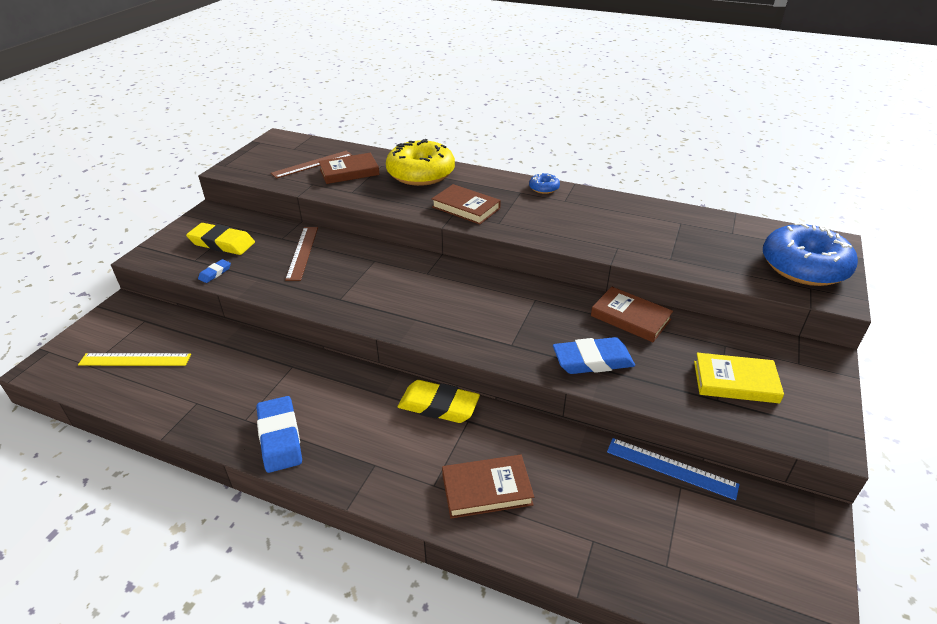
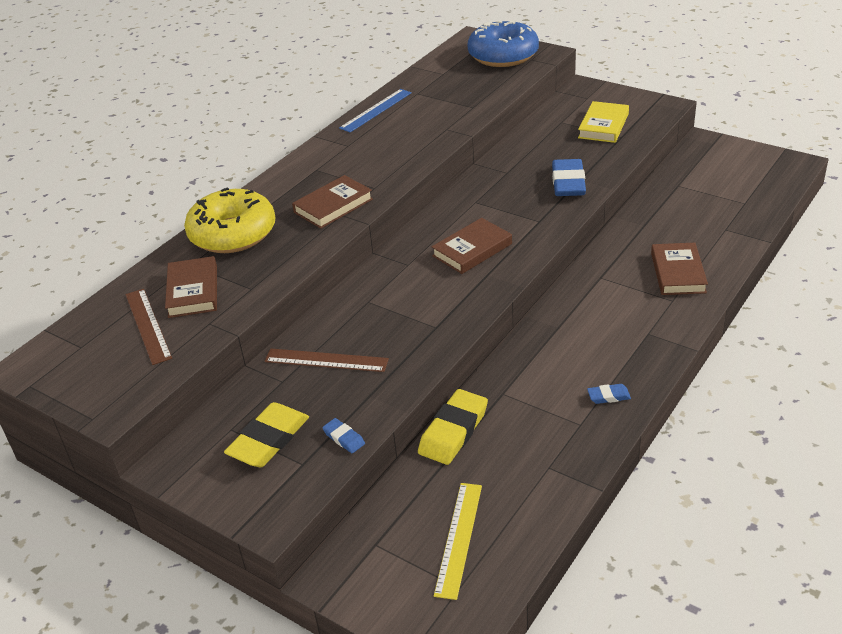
camera: 75 degrees left, 0 degrees up
(280, 437) = (608, 396): blue eraser -> blue eraser, size x0.49
(438, 405) = (579, 293): yellow eraser -> yellow eraser (453, 431)
(544, 188) = (315, 154): blue donut -> none
(630, 318) = (516, 157): brown book -> brown book (472, 250)
(671, 468) = (660, 186): blue ruler -> blue ruler (376, 110)

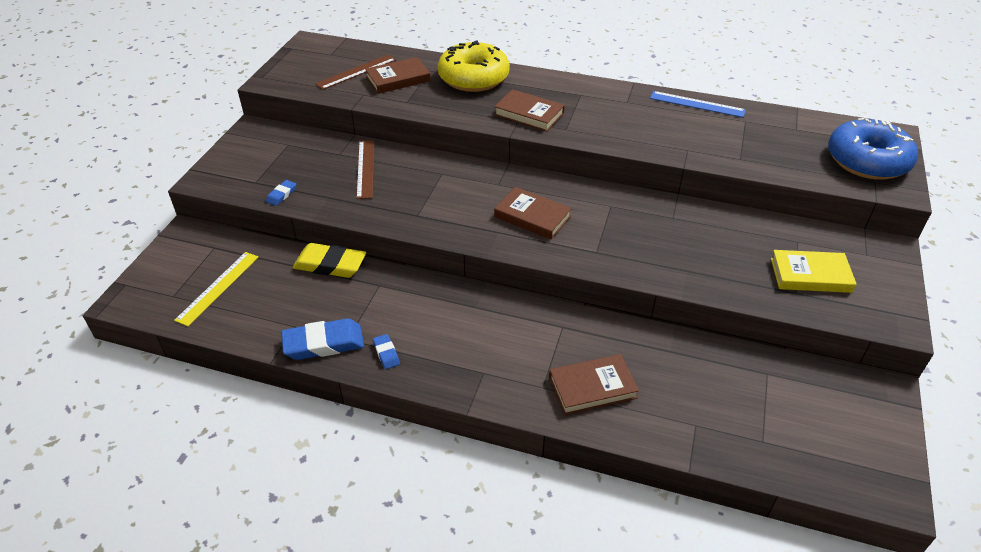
camera: 70 degrees right, 5 degrees up
(268, 440) = (278, 162): yellow eraser -> none
(459, 538) = (218, 287): yellow ruler -> yellow ruler turned 60 degrees counterclockwise
(568, 182) = (676, 262): blue eraser -> blue eraser (323, 343)

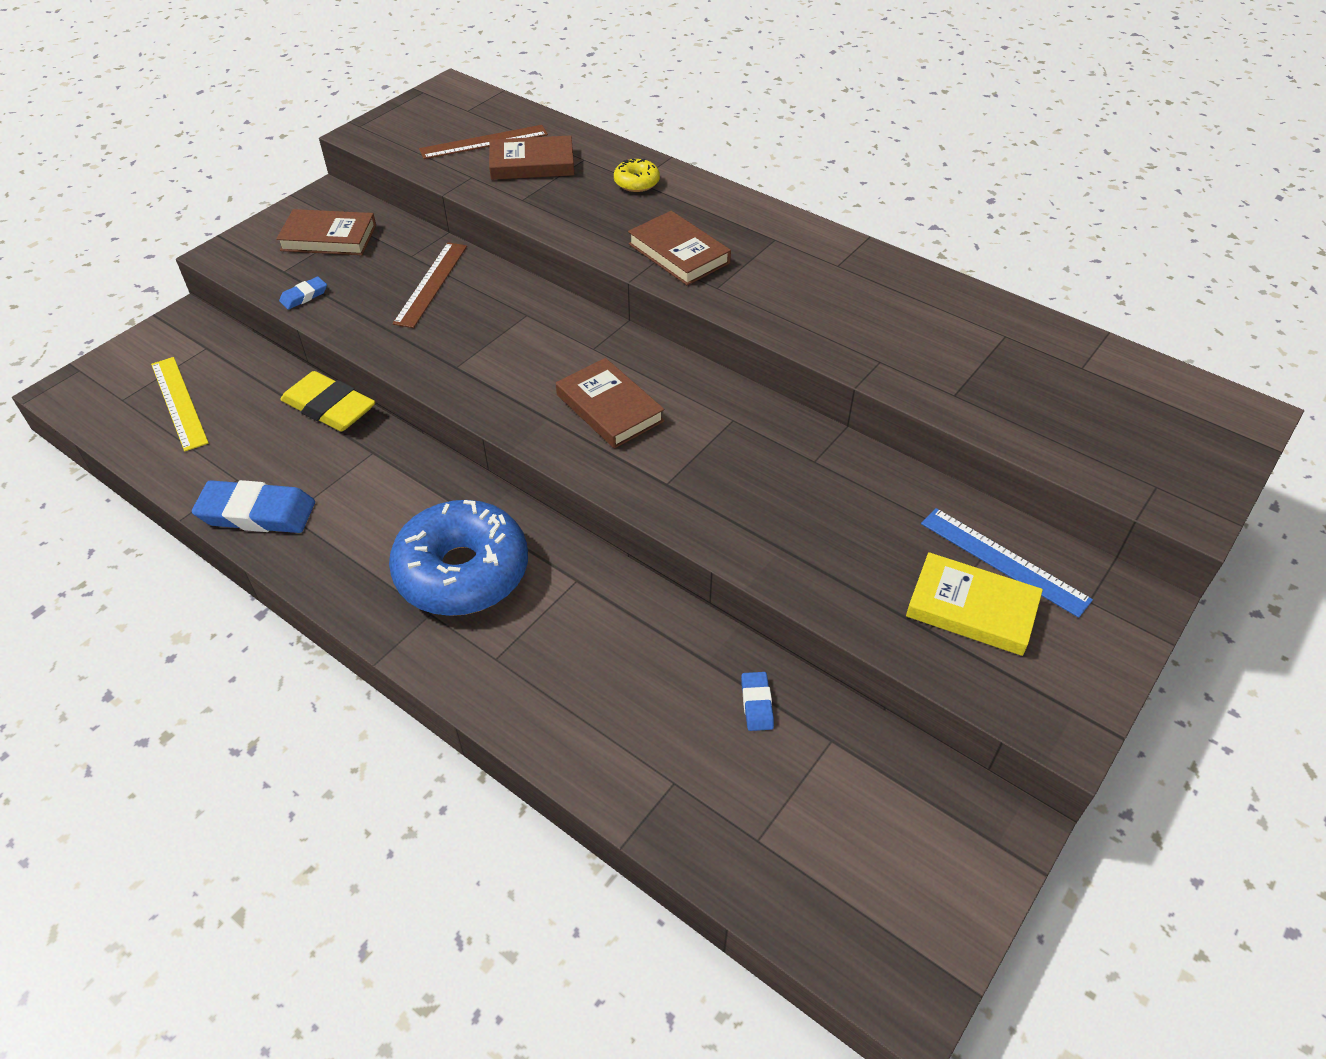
camera: 20 degrees right, 5 degrees up
(218, 287) = (179, 402): yellow ruler -> yellow ruler turned 75 degrees counterclockwise
(386, 353) = (324, 549): blue eraser -> blue eraser (757, 703)
(473, 78) = (636, 182): yellow donut -> yellow donut, size x0.43
(592, 387) = (562, 680): brown book -> brown book (329, 238)
(697, 104) = (945, 292): blue ruler -> blue ruler (1004, 561)
(867, 161) = (1168, 448): blue donut -> blue donut (462, 571)

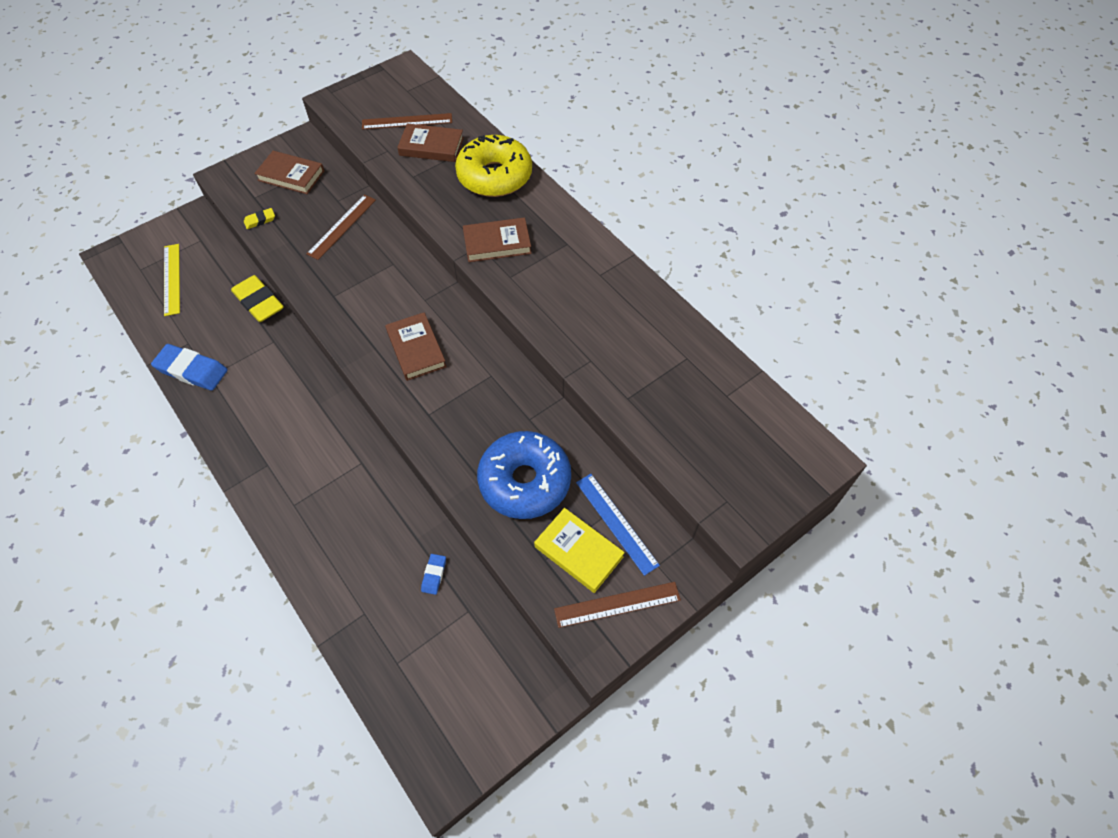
camera: 15 degrees right, 10 degrees up
(304, 296) = (260, 220): blue eraser -> yellow eraser
(462, 571) = (296, 440): blue donut -> blue donut (525, 481)
(636, 182) = (494, 176): yellow donut -> yellow donut, size x2.32
(679, 253) = (497, 243): brown book -> brown book turned 75 degrees counterclockwise
(1062, 663) = (617, 604): none -> brown ruler

